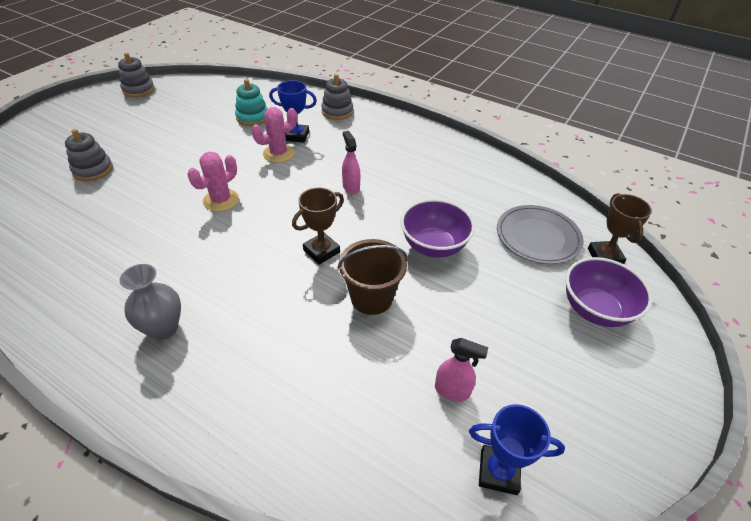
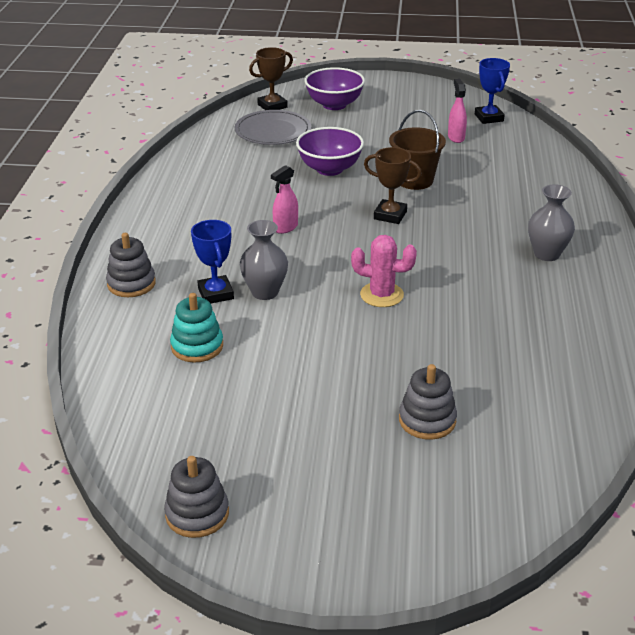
camera: 115 degrees left, 10 degrees down
(278, 153) = (265, 292): pink cactus -> grey vase

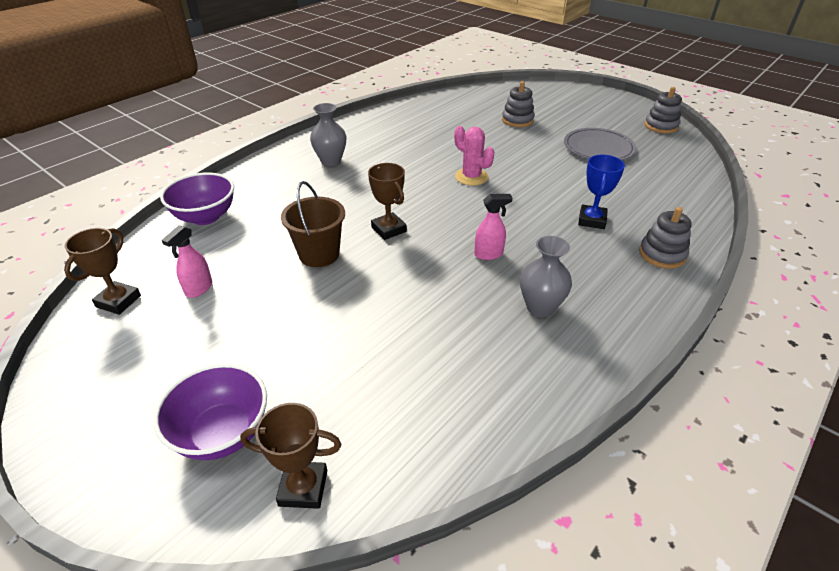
camera: 145 degrees left, 5 degrees up
(197, 346) = (626, 191): turquoise stacking toy -> none
(265, 292) = (552, 207): grey vase -> grey vase (540, 307)
(273, 131) = (366, 414): grey plate -> grey plate (598, 148)
(329, 169) = (375, 306): purple bowl -> purple bowl (205, 217)
(489, 118) = (118, 301): blue trophy -> brown trophy

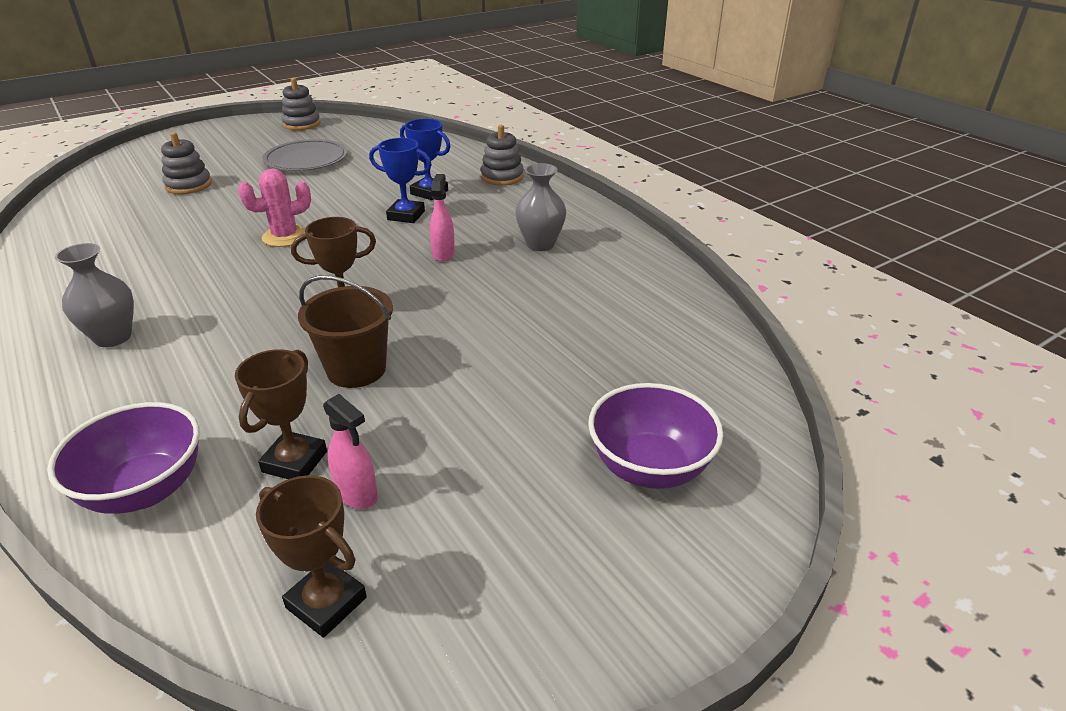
camera: 75 degrees left, 5 degrees down
(303, 488) = (728, 409): brown trophy -> brown trophy (295, 462)
(540, 219) = (406, 215): none -> blue trophy

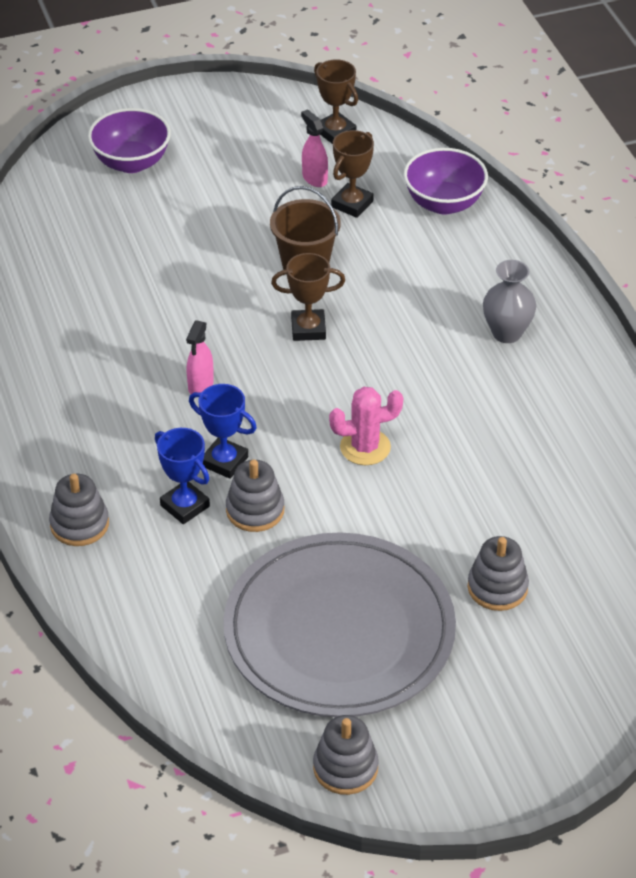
camera: 165 degrees left, 10 degrees up
(306, 159) = (339, 631): grey plate -> grey plate, size x1.86
(374, 196) = (255, 510): none -> grey stacking toy
(540, 244) = (95, 381): grey vase -> none

